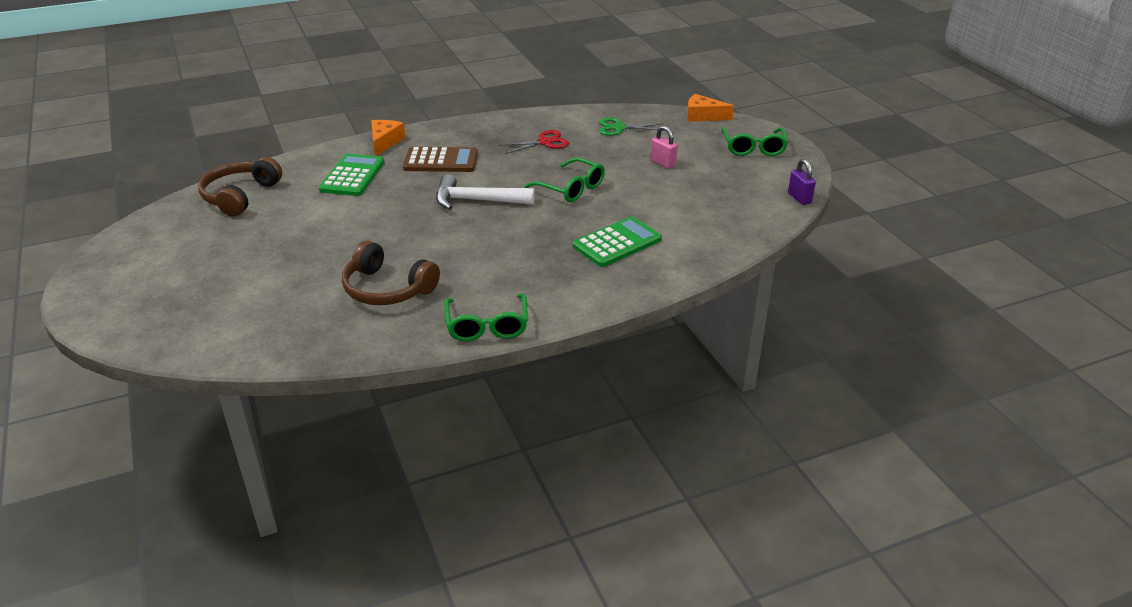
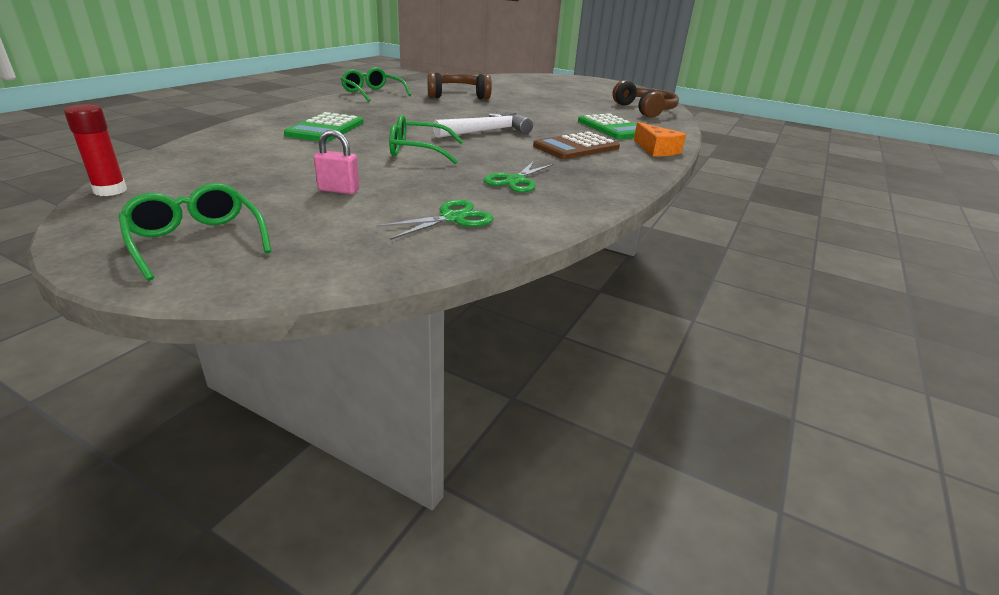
camera: 140 degrees right, 5 degrees down
(545, 142) = (515, 181): red scissors -> green scissors
(703, 116) = (329, 277): orange cheese -> none
(799, 198) = (110, 191): purple padlock -> red glue stick

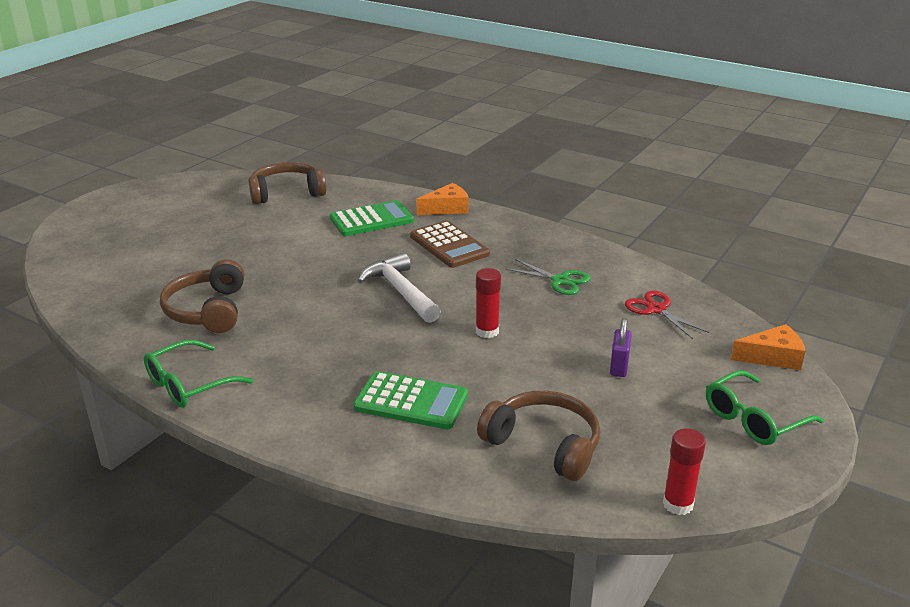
camera: 85 degrees left, 0 degrees up
(240, 157) = (544, 444): none -> brown headphones
(318, 274) = (772, 357): none -> orange cheese
(339, 190) = (619, 367): pink padlock -> purple padlock
(418, 151) = (487, 331): green glasses -> red glue stick
(453, 218) = (656, 309): green scissors -> red scissors

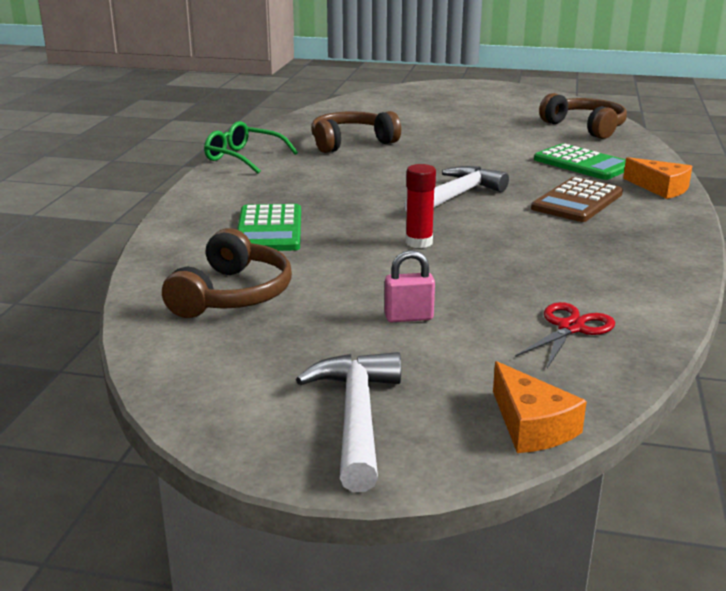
camera: 70 degrees right, 5 degrees down
(560, 281) = (571, 263): green scissors -> none
(619, 367) = (408, 317): purple padlock -> pink padlock
(678, 504) = (158, 376): red glue stick -> none
(754, 419) = (356, 417): green glasses -> white hammer

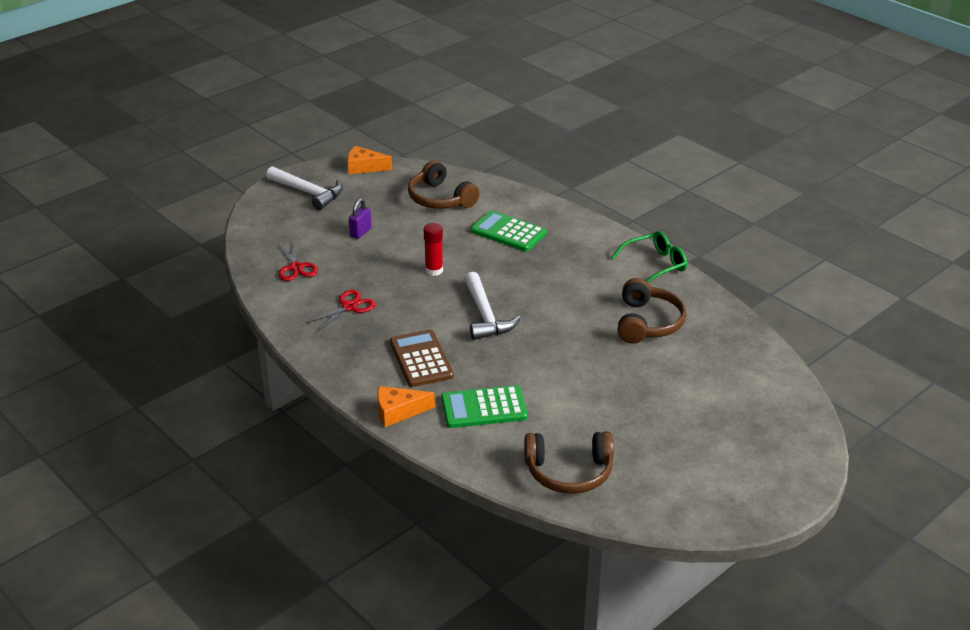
camera: 125 degrees right, 10 degrees up
(408, 317) = (360, 232): pink padlock -> purple padlock
(531, 426) = (254, 223): orange cheese -> orange cheese (364, 167)
(574, 261) = (349, 307): none -> red scissors

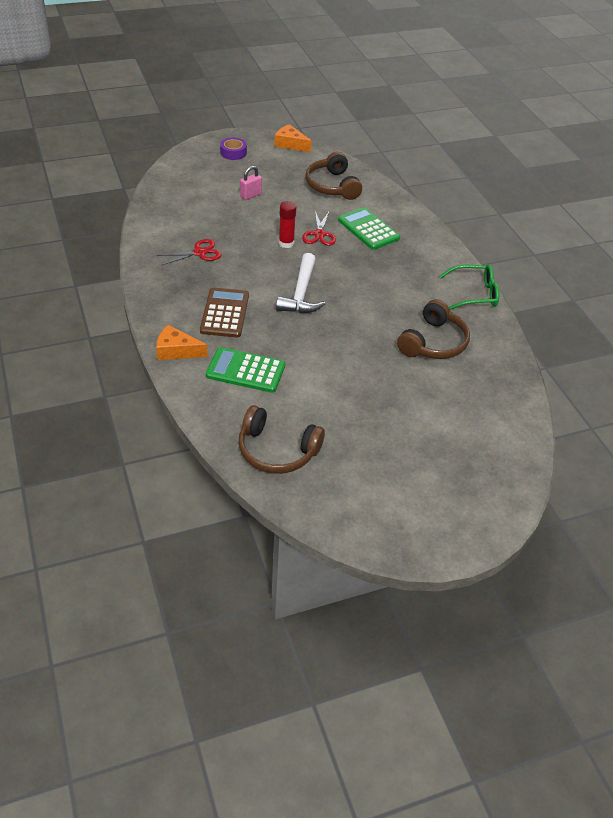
camera: 20 degrees right, 10 degrees up
(296, 268) = (182, 209): red scissors -> red scissors (319, 234)
(308, 193) = (233, 153): white hammer -> purple tape
(360, 232) = (250, 195): purple padlock -> pink padlock

